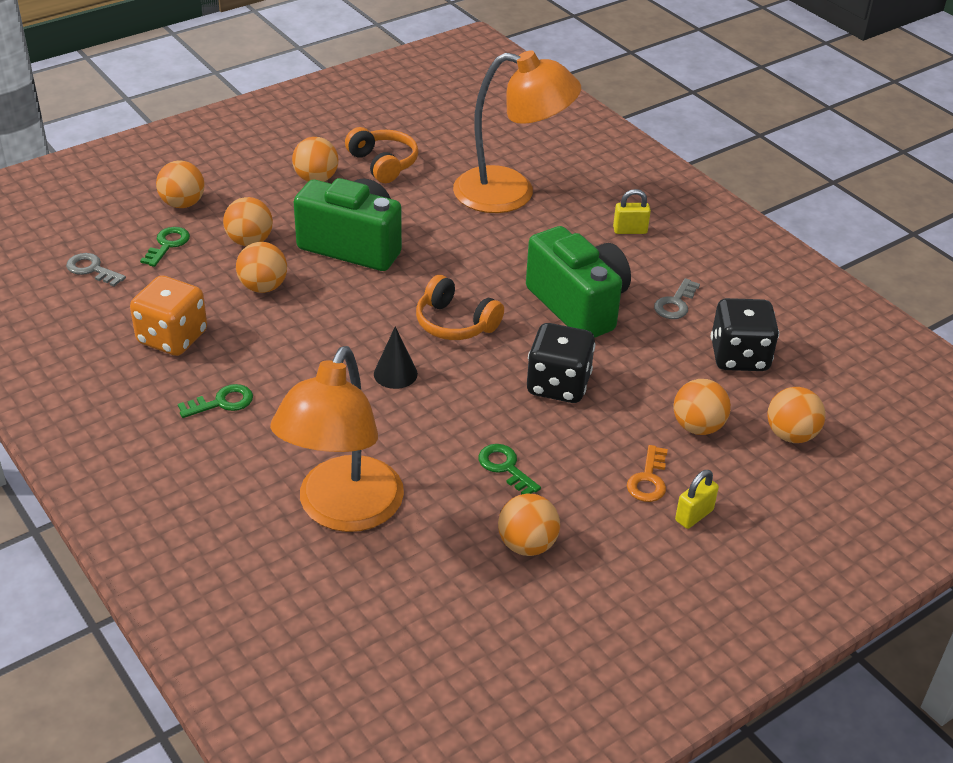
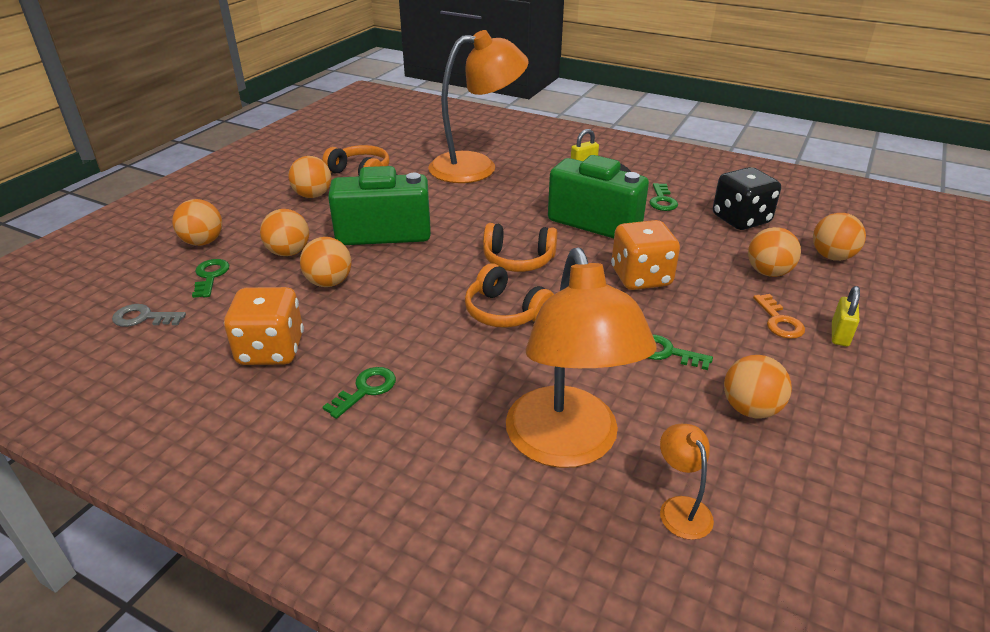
camera: 25 degrees left, 5 degrees down
(386, 593) = (681, 508): none -> orange lamp
(395, 374) = (505, 312): black cone -> orange headphones
(558, 385) = (641, 277): black dice -> orange dice
(675, 303) = (662, 200): grey key -> green key

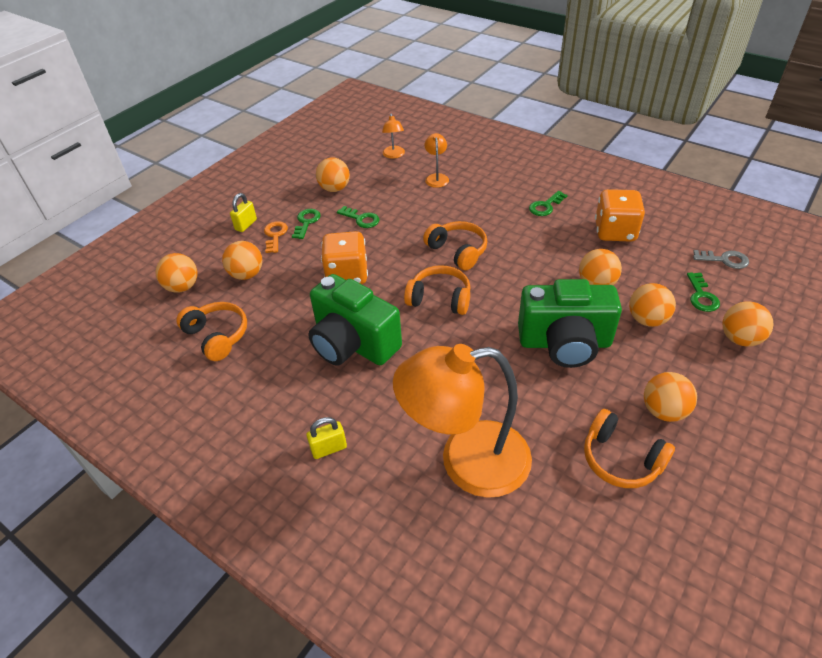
camera: 170 degrees left, 10 degrees up
(567, 445) = (436, 177): orange lamp -> orange lamp, size x0.41
(662, 200) = (272, 371): green key -> green key (306, 222)
(740, 219) = (217, 336): black dice -> orange headphones

